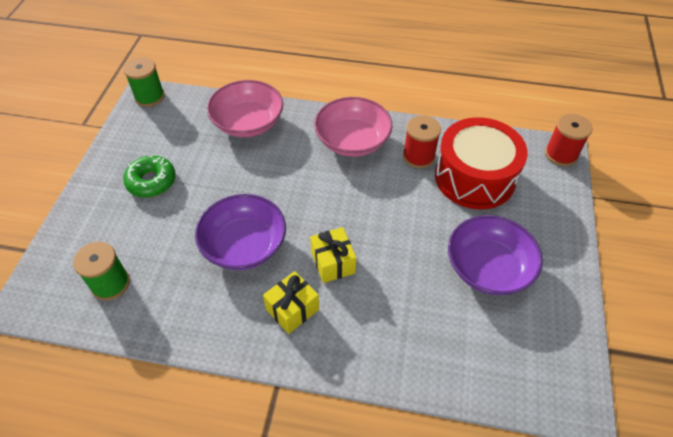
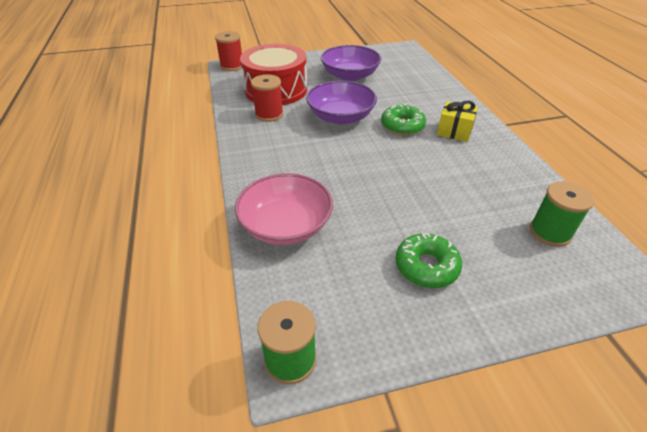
camera: 115 degrees left, 10 degrees down
(244, 245) = (431, 170): purple bowl -> purple bowl (340, 117)
(333, 263) = (402, 126): yellow gift -> green donut
(352, 141) = (271, 149): pink bowl -> none

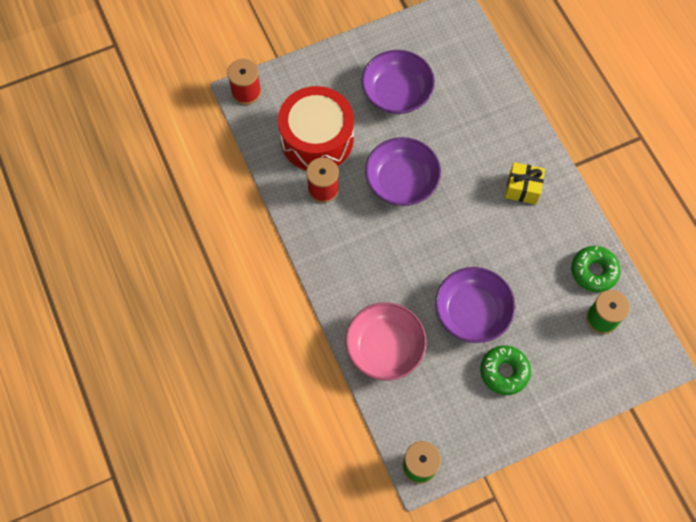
camera: 10 degrees left, 25 degrees up
(393, 208) = (472, 312): none -> purple bowl
(402, 126) = (469, 187): green donut -> green donut (594, 271)

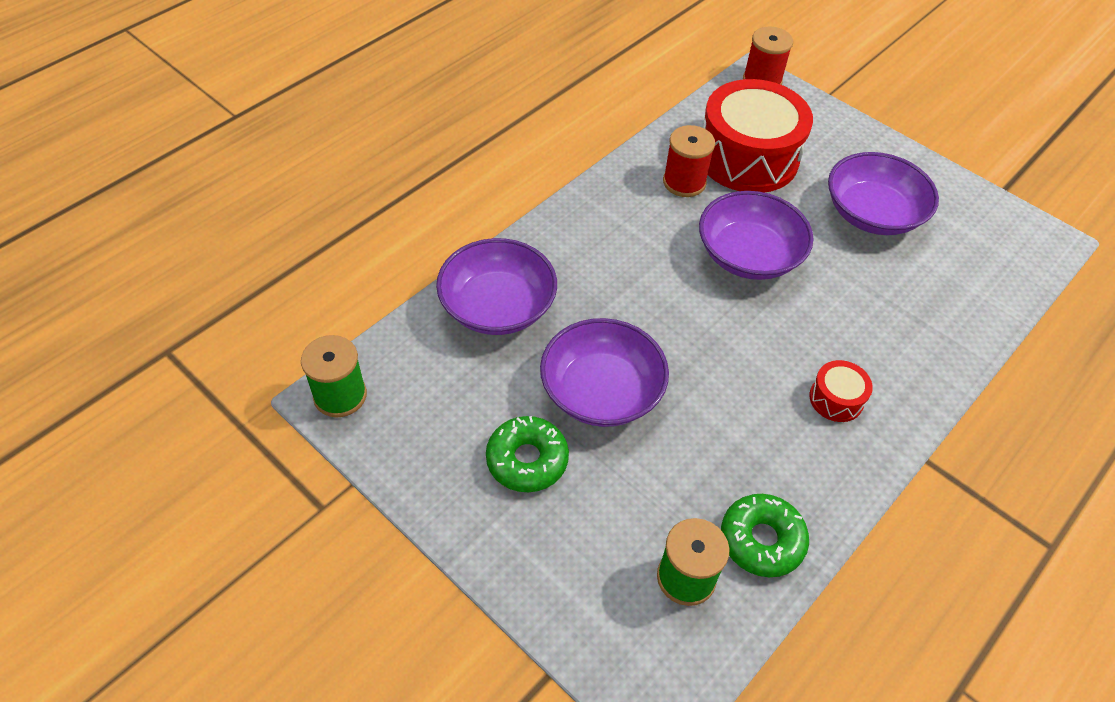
camera: 65 degrees right, 15 degrees down
(385, 348) = (497, 306): pink bowl -> purple bowl
(522, 188) = (836, 399): yellow gift -> red drum

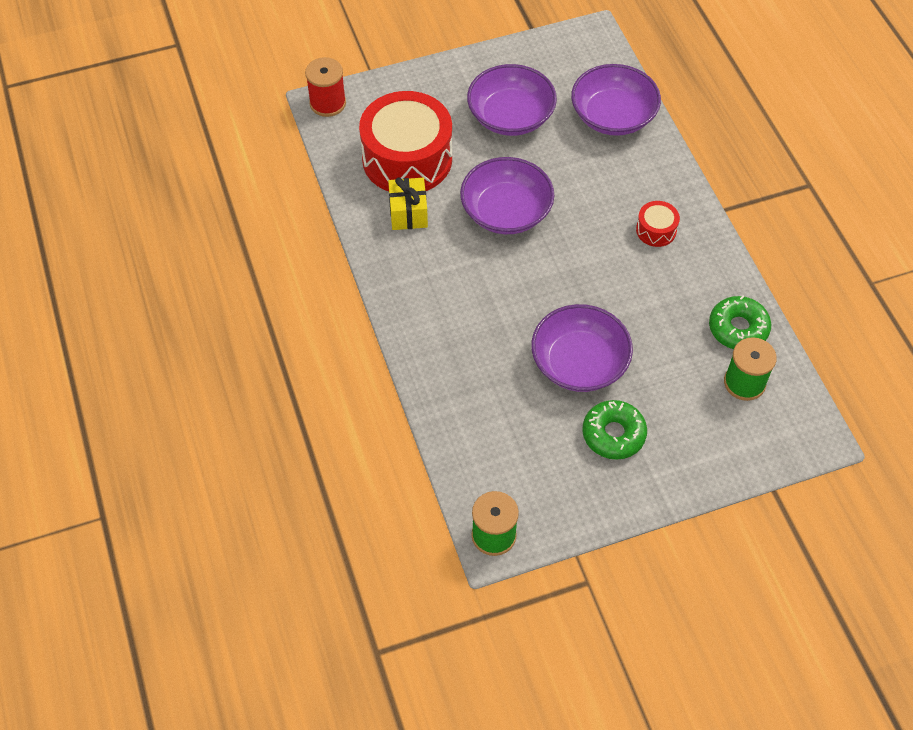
camera: 60 degrees left, 5 degrees up
(497, 306) = (464, 395): purple bowl -> purple bowl (613, 116)
(684, 182) = (408, 213): red spool -> yellow gift

